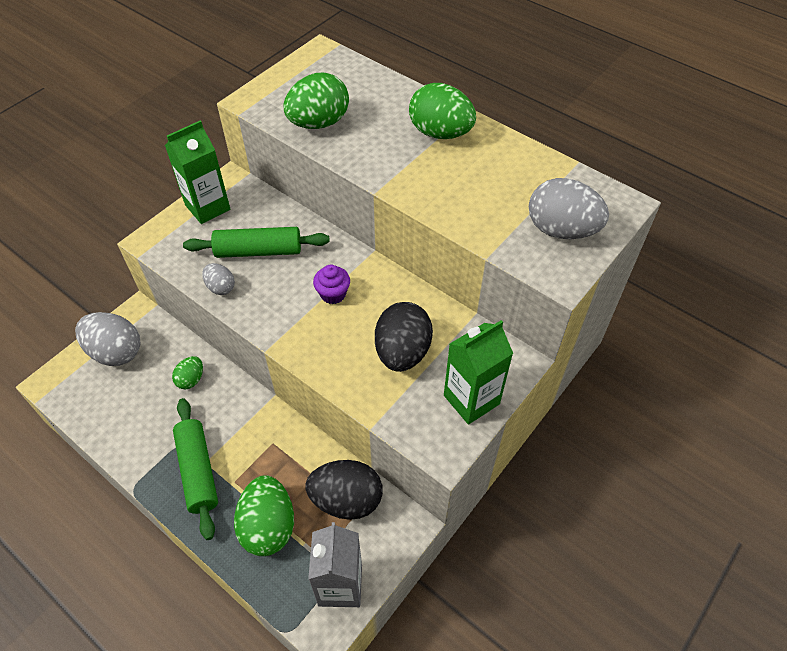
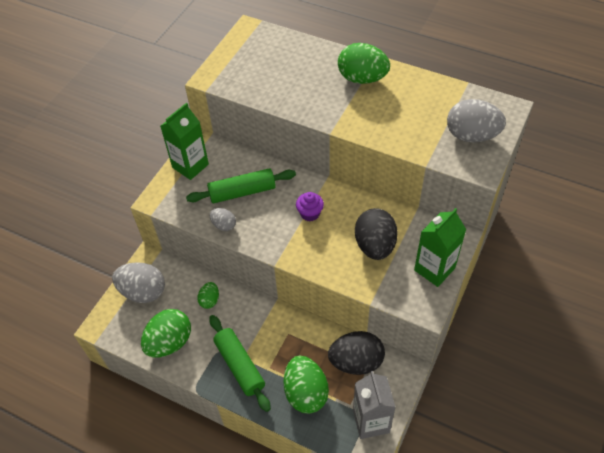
camera: 10 degrees left, 0 degrees up
(318, 123) = (269, 87): green egg -> green egg (169, 342)

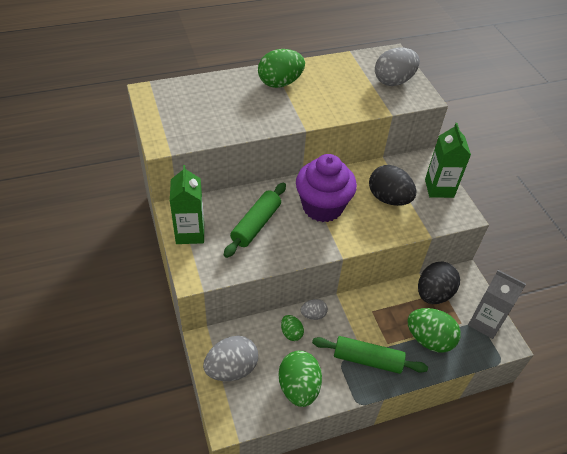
camera: 50 degrees left, 5 degrees down
(224, 225) = (272, 257): grey egg -> grey egg (313, 315)
(310, 213) = (322, 207): purple cupcake -> purple cupcake, size x2.26

